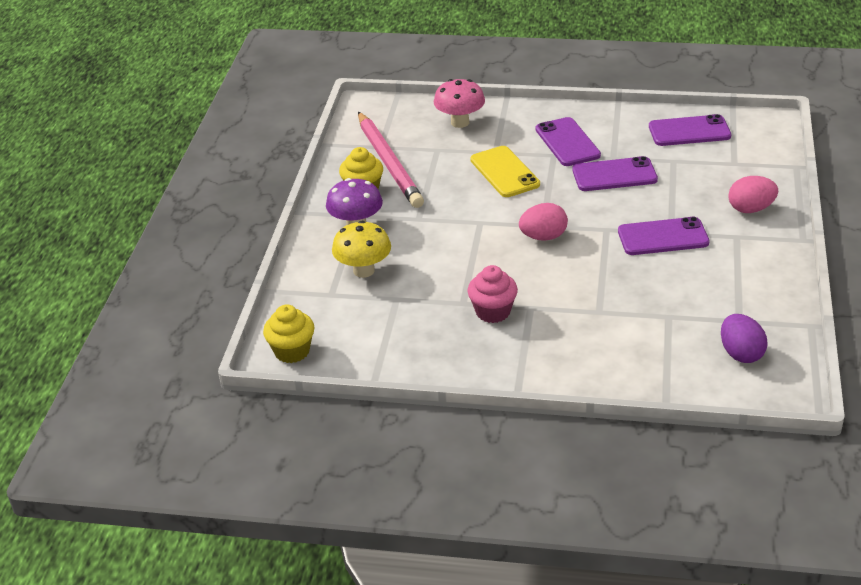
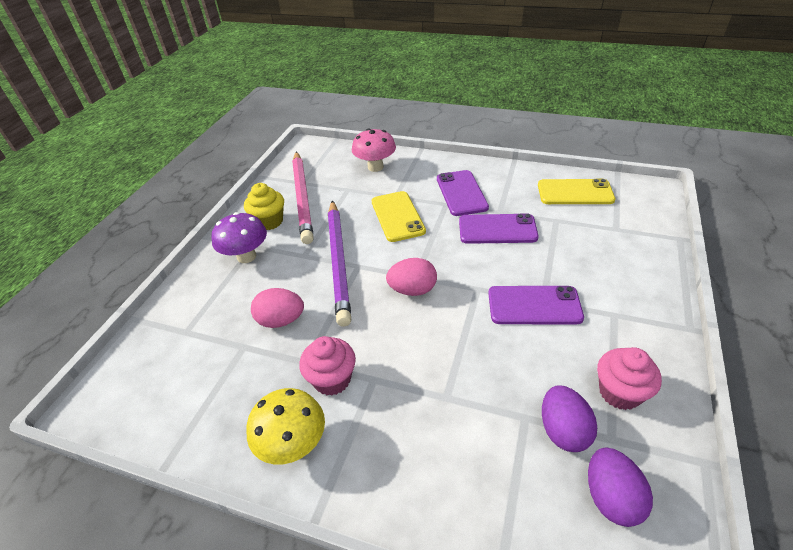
camera: 10 degrees right, 5 degrees up
(292, 351) = (109, 401): yellow cupcake -> none
(363, 270) = (229, 307): yellow mushroom -> yellow mushroom (293, 444)
(458, 220) = (339, 262): none -> purple pencil
(689, 131) = (575, 192): purple phone -> yellow phone
(700, 320) = (563, 430): none -> purple egg
(744, 291) = (619, 392): none -> pink cupcake
(750, 209) = (631, 282): pink egg -> pink egg (281, 320)

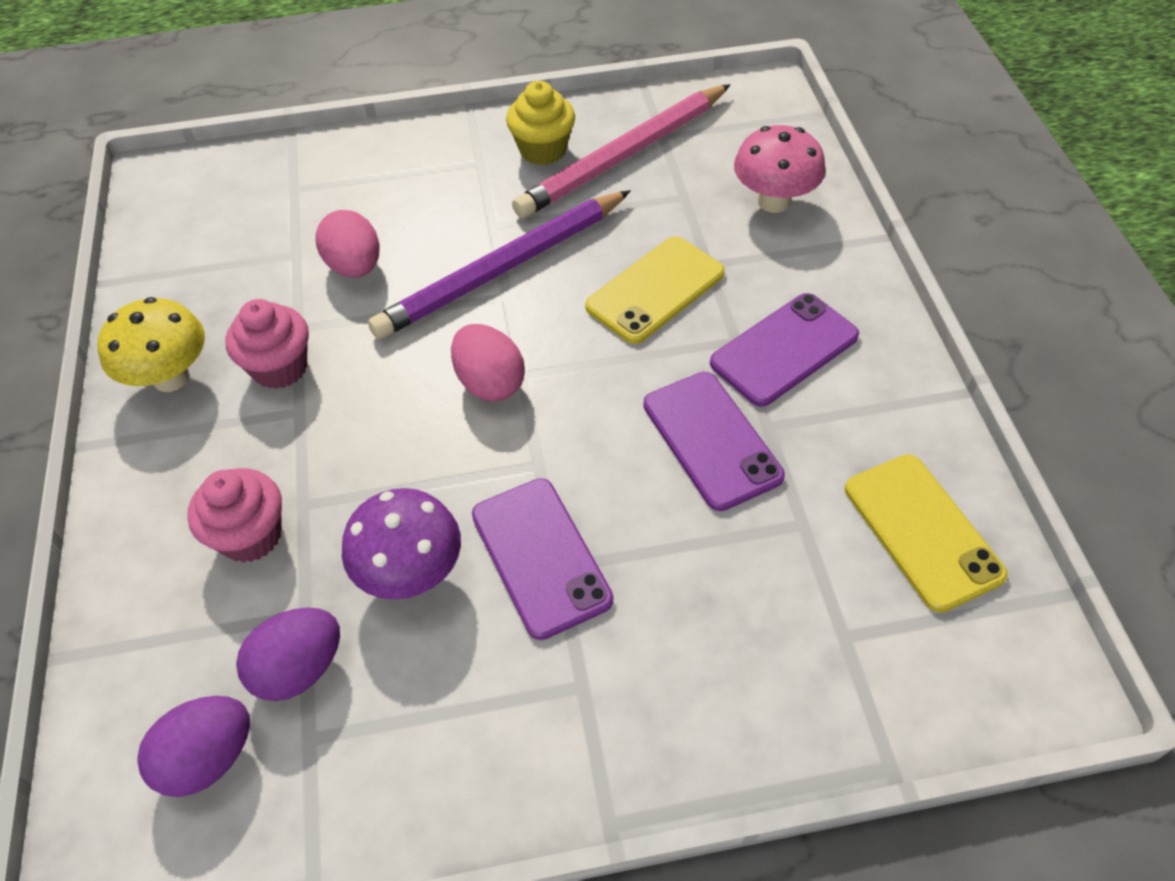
camera: 60 degrees right, 10 degrees up
(246, 256) = (455, 167): purple mushroom -> purple mushroom (411, 573)
(619, 392) = (403, 731): pink cupcake -> pink cupcake (251, 535)

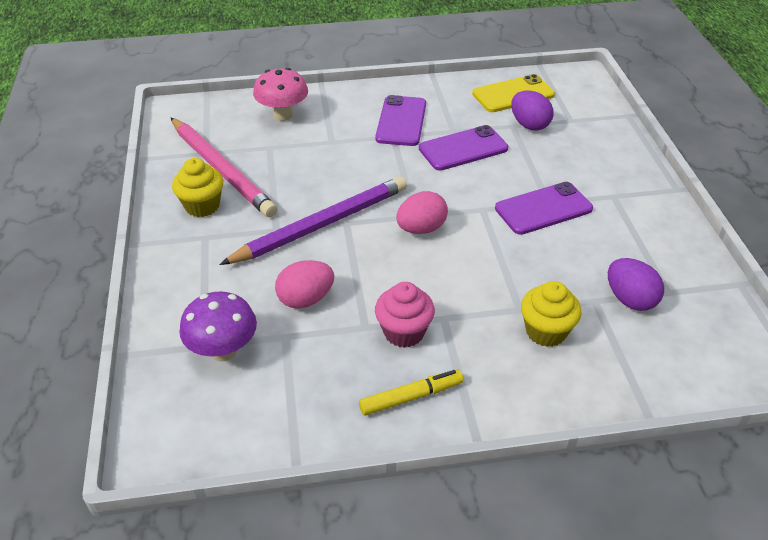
camera: 90 degrees left, 10 degrees down
(171, 377) = (411, 397): yellow mushroom -> yellow marker
(209, 758) = (692, 332): purple egg -> purple egg (529, 125)
(251, 535) = (546, 331): pink cupcake -> yellow cupcake
(411, 573) = (561, 257): purple mushroom -> purple mushroom (223, 350)
(502, 269) = (322, 224): purple pencil -> purple pencil turned 90 degrees counterclockwise
(655, 290) = (350, 162): yellow phone -> none
(784, 349) = (401, 121): purple phone -> purple phone turned 45 degrees clockwise

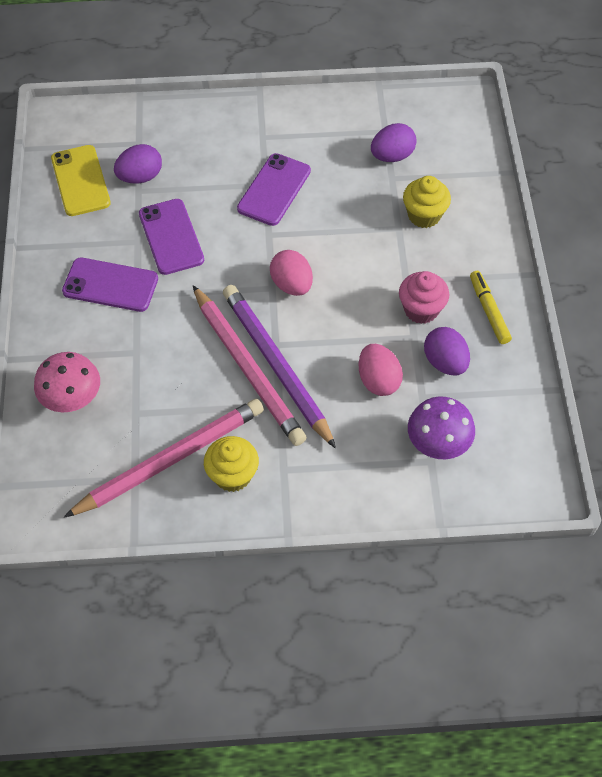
camera: 85 degrees left, 15 degrees up
(317, 207) = (248, 368): none -> pink pencil
(332, 355) = (445, 362): none -> purple egg
(543, 208) = (274, 190): purple phone -> purple phone turned 45 degrees clockwise

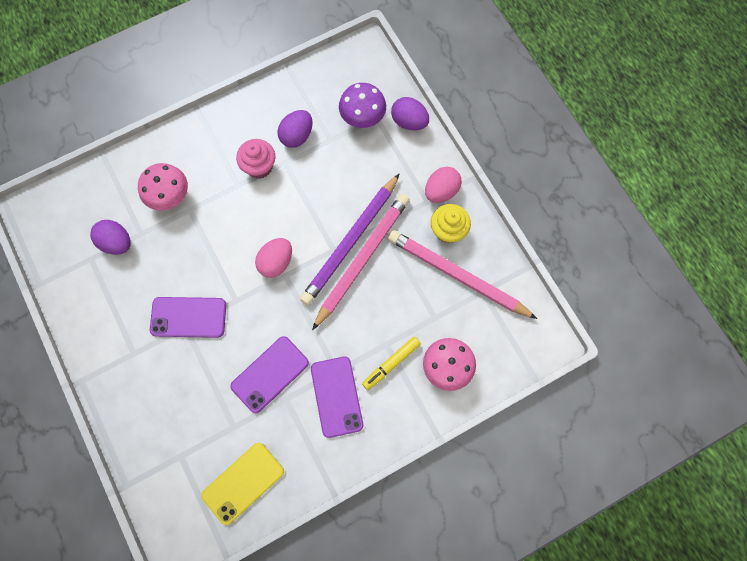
camera: 115 degrees left, 15 degrees up
(140, 177) = (218, 433): purple egg -> purple egg (409, 121)
(378, 380) = (331, 171): pink egg -> pink egg (441, 191)
(424, 215) = (170, 196): yellow cupcake -> pink mushroom
(488, 311) = (241, 124): yellow marker -> yellow marker (391, 364)

